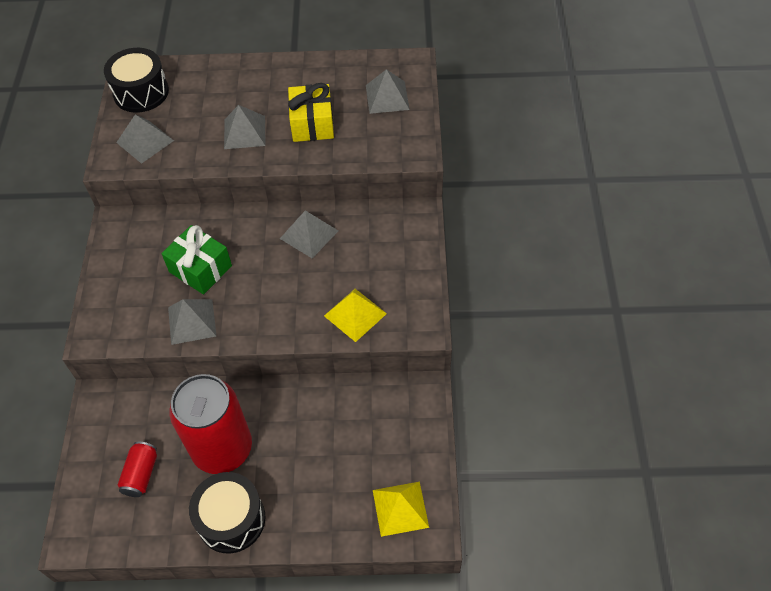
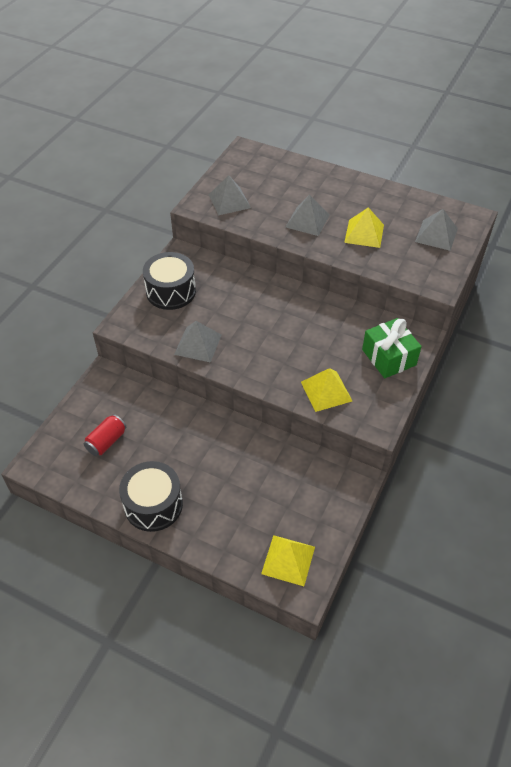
camera: 25 degrees right, 5 degrees down
(141, 92) = (245, 167): black drum -> black drum (171, 291)
(200, 269) = (224, 310): green gift -> green gift (389, 357)
(222, 448) = (174, 450): red can -> none
(309, 234) = (321, 317): grey pyramid -> none
(312, 124) = (364, 233): yellow gift -> yellow pyramid

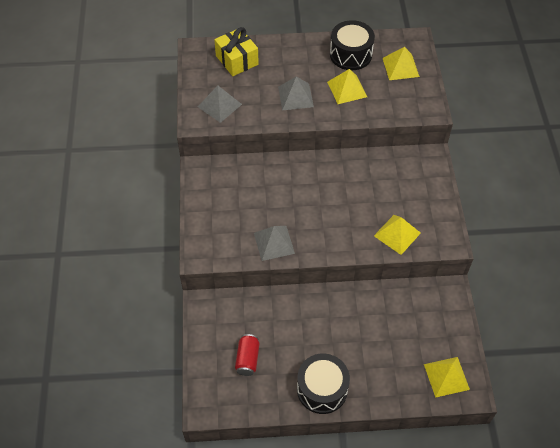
camera: 30 degrees left, 5 degrees up
(171, 291) = (217, 207): black drum -> black drum (350, 54)
(276, 171) = (237, 60): none -> yellow gift
(389, 357) = (422, 184): green gift -> none
(436, 235) = (400, 67): grey pyramid -> yellow pyramid

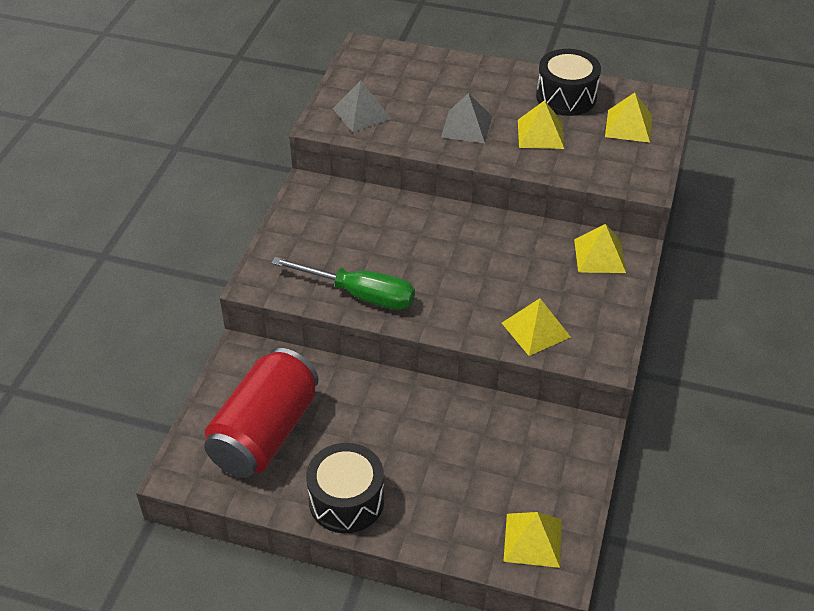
camera: 20 degrees right, 10 degrees down
(237, 60) = (411, 70): yellow gift -> none
(247, 359) = (265, 433): red can -> red can, size x2.28
(274, 243) = (360, 294): grey pyramid -> green screwdriver
(413, 166) = (599, 256): none -> yellow pyramid

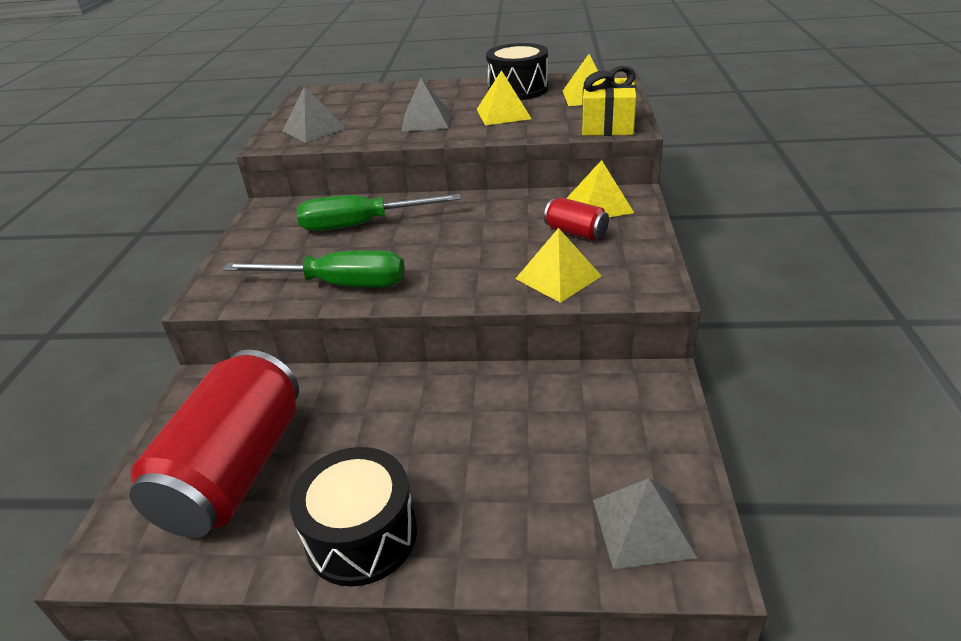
camera: 10 degrees left, 10 degrees down
(388, 229) = (361, 225): none -> green screwdriver
(532, 540) = (642, 528): yellow pyramid -> grey pyramid
(567, 284) = (576, 232): none -> red can
(629, 176) = (607, 125): none -> yellow gift

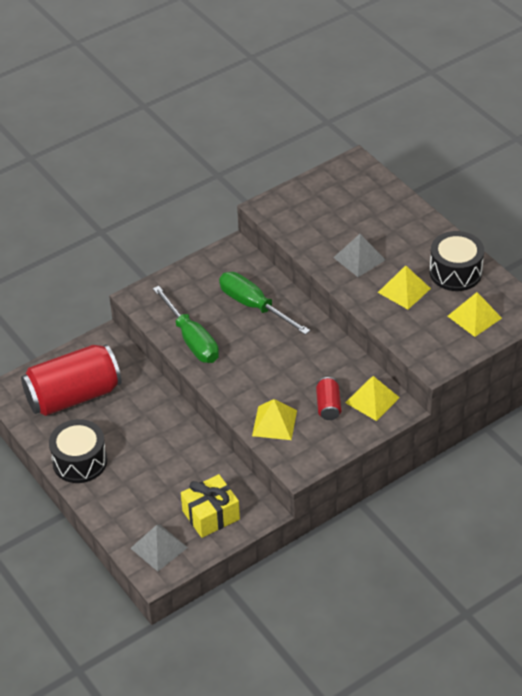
camera: 50 degrees right, 10 degrees up
(314, 129) = (299, 213): grey pyramid -> none
(607, 125) = (429, 352): yellow gift -> yellow gift (211, 515)

